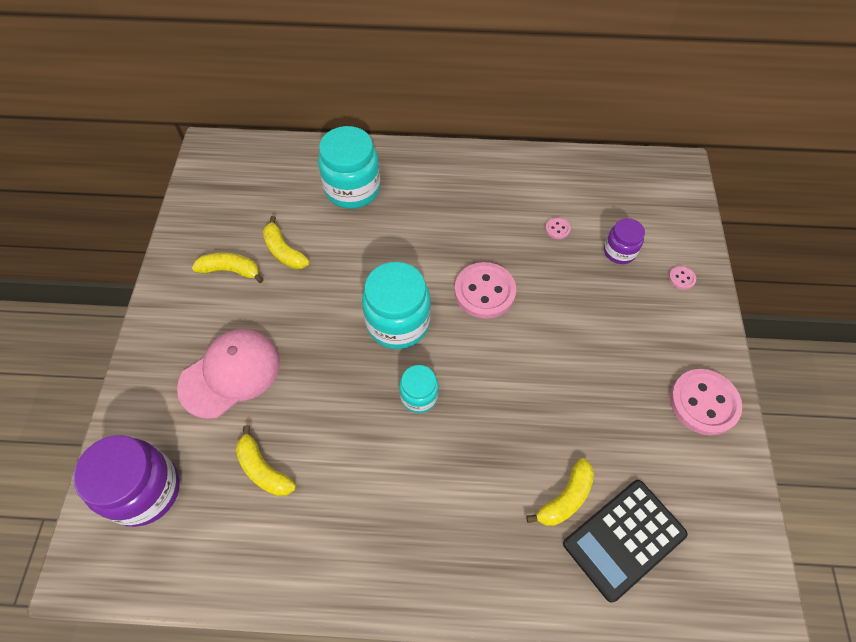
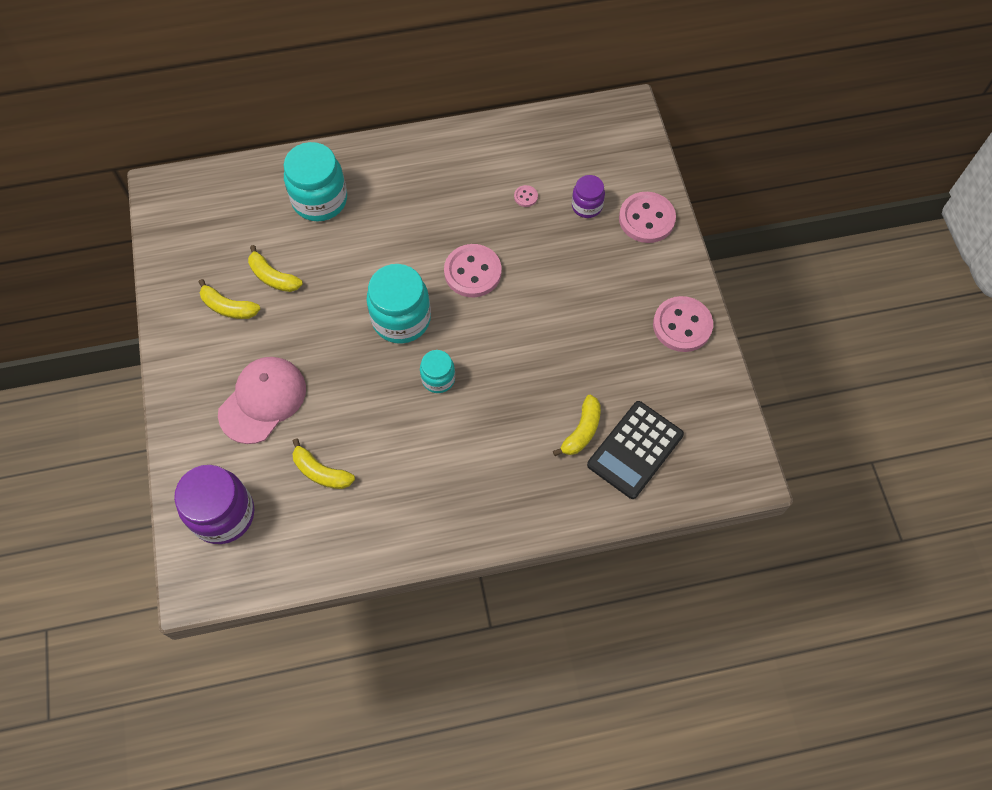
camera: 15 degrees left, 5 degrees up
(231, 270) = (228, 307): yellow banana -> yellow banana turned 150 degrees counterclockwise
(681, 278) = (646, 219): pink button -> pink button, size x2.32

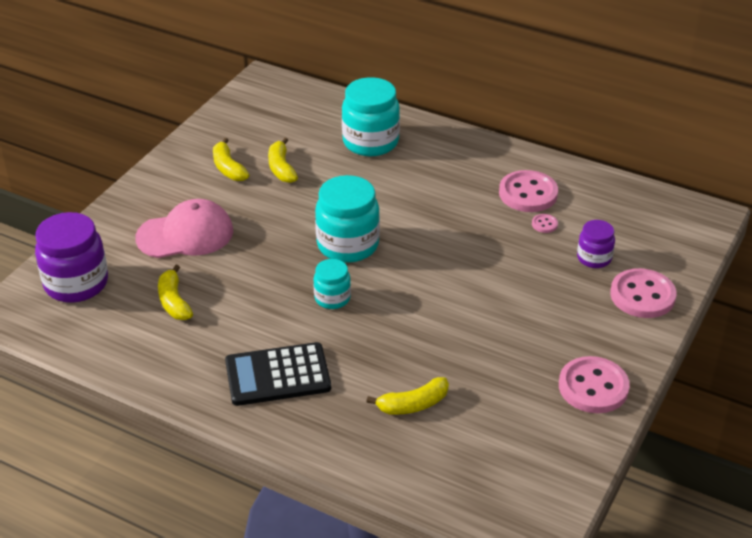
camera: 40 degrees right, 25 degrees down
(472, 272) = (441, 248): pink button -> pink button (528, 193)
(635, 450) = (446, 447): black calculator -> black calculator (278, 375)

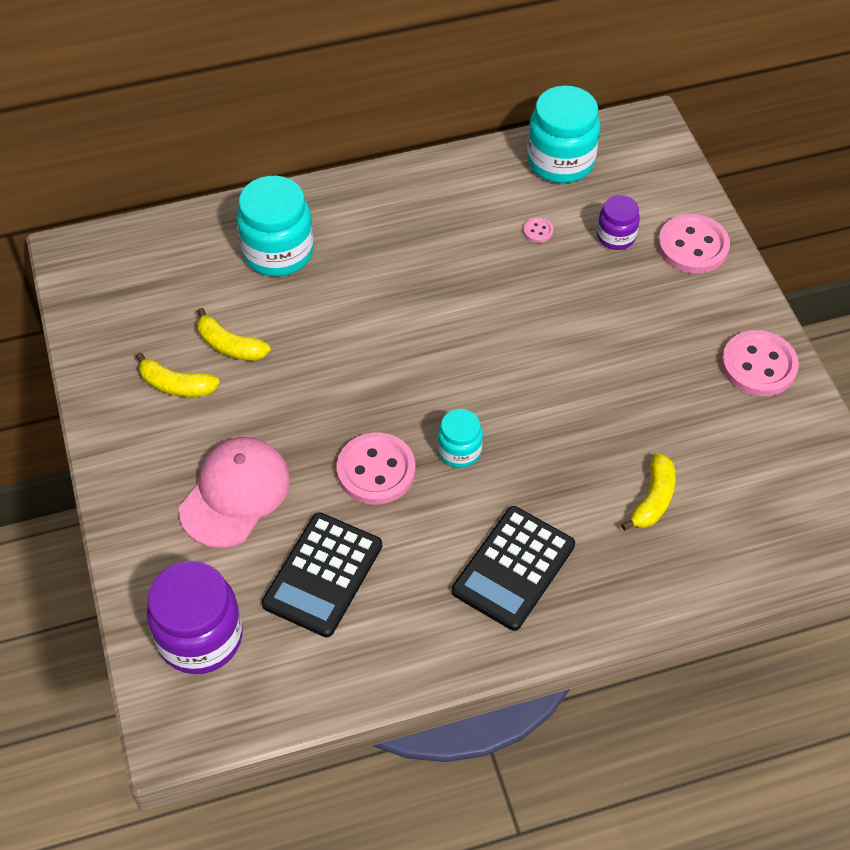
camera: 45 degrees left, 15 degrees up
(174, 301) = (323, 575): yellow banana -> black calculator
(348, 245) = (401, 383): turquoise jar -> turquoise jar (560, 161)
(528, 193) = (486, 208): pink button -> pink button (376, 470)

